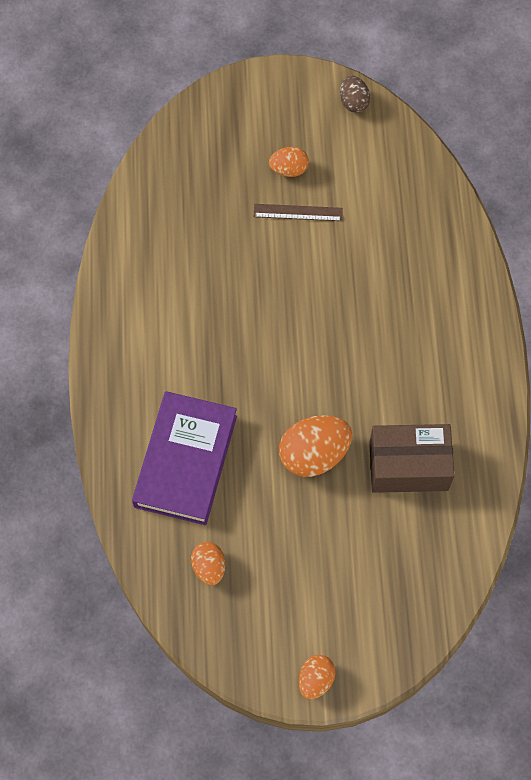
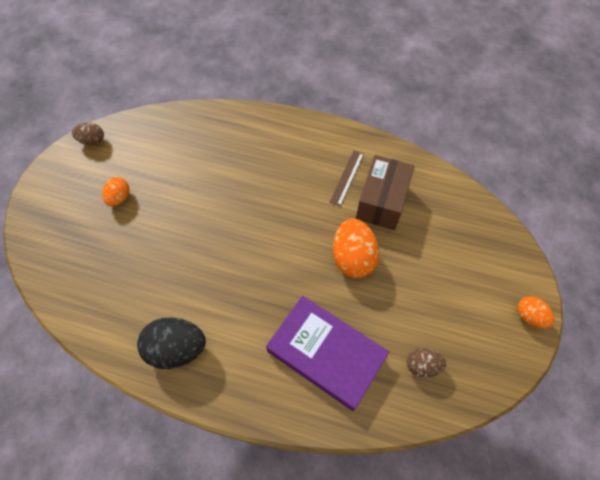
camera: 70 degrees left, 5 degrees down
(136, 309) = (177, 349): none -> black egg
(209, 567) = (422, 365): orange egg -> brown egg
(298, 212) = (157, 204): brown ruler -> brown ruler (347, 177)

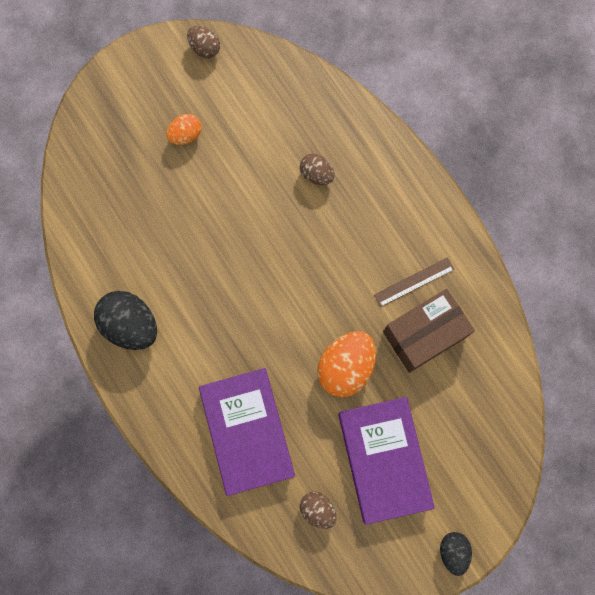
camera: 40 degrees right, 15 degrees up
(230, 161) = (316, 174): none -> brown egg
(431, 295) = (384, 459): none -> purple book
(529, 316) = (453, 551): orange egg -> black egg

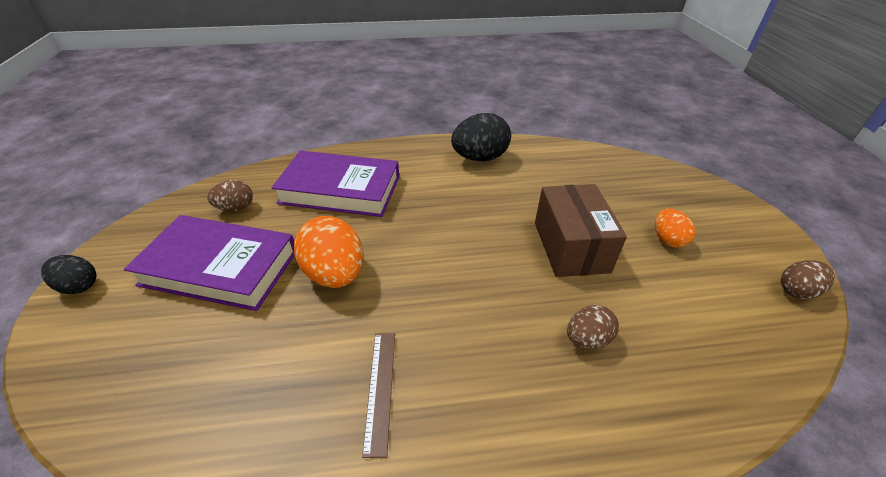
camera: 115 degrees right, 35 degrees down
(424, 334) = (306, 367): brown box -> brown box (571, 246)

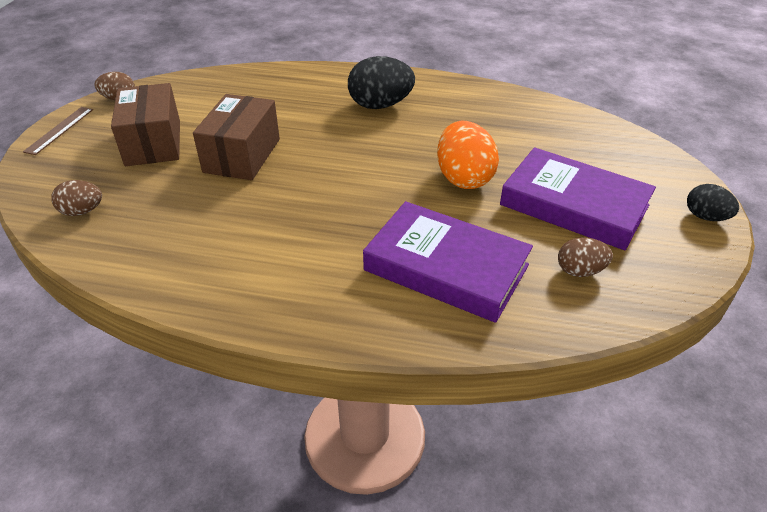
camera: 160 degrees left, 0 degrees up
(380, 389) = (442, 113): brown ruler -> brown ruler (59, 130)
(480, 158) = (235, 276): black egg -> black egg (380, 105)
(587, 339) = (295, 107): brown egg -> brown egg (82, 211)
(667, 240) = (153, 143): orange egg -> brown box

